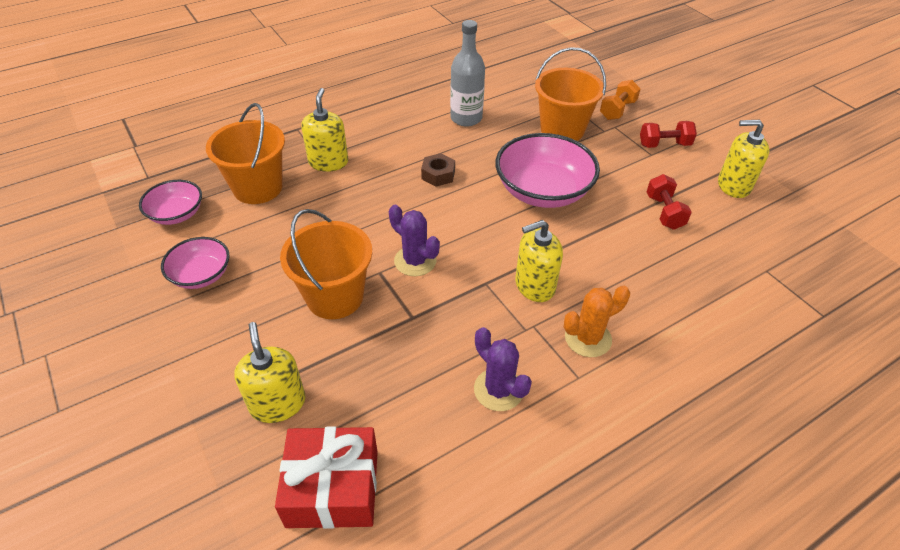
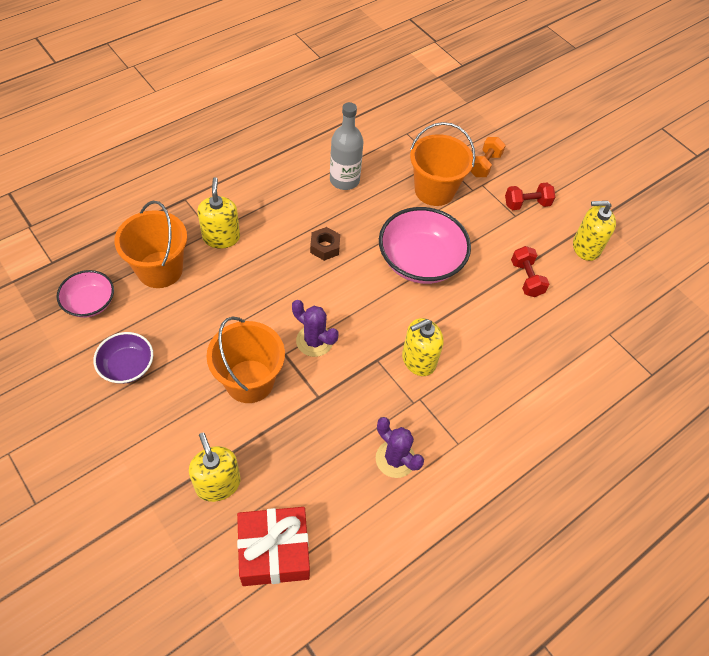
camera: 10 degrees left, 10 degrees up
(201, 275) = (127, 366): pink bowl -> purple bowl
(588, 338) = (464, 407): orange cactus -> none

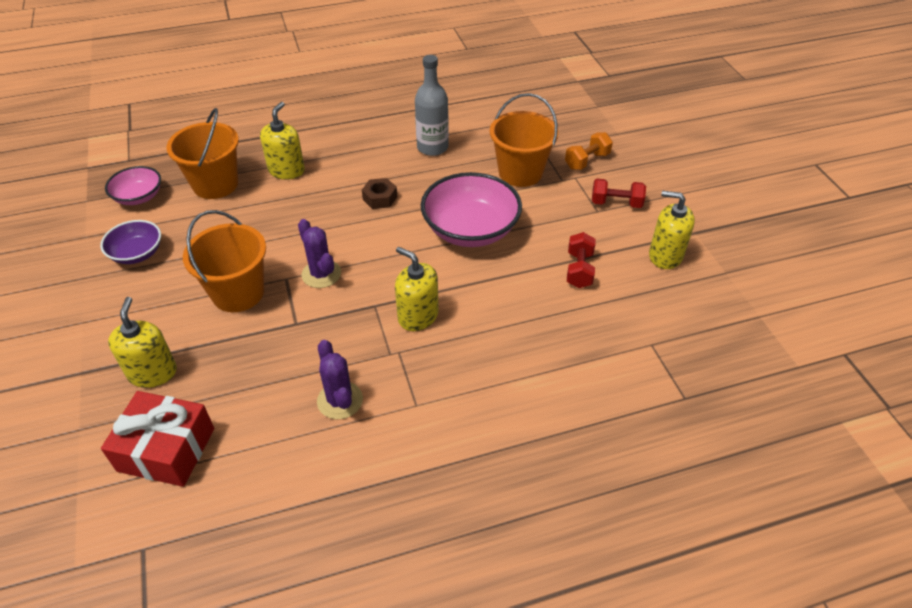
camera: 25 degrees right, 10 degrees down
(418, 360) = (418, 316): yellow soap dispenser -> yellow soap dispenser turned 45 degrees clockwise

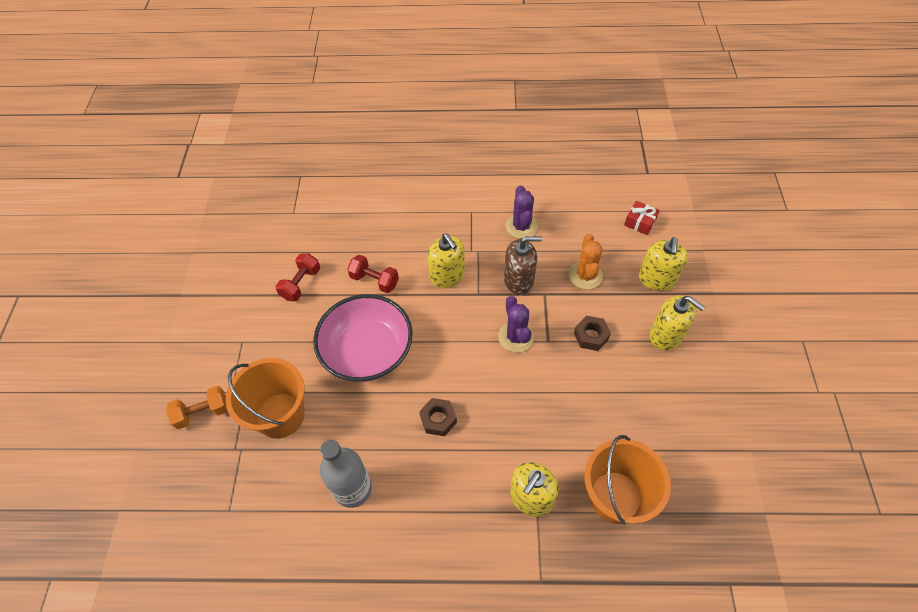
camera: 160 degrees left, 10 degrees up
(137, 253) = (690, 410): purple bowl -> none
(138, 197) = (703, 501): pink bowl -> none
(166, 449) = (640, 222): red gift -> red gift, size x0.51
(238, 293) = (591, 336): orange bucket -> brown nut
(246, 355) = (585, 275): none -> orange cactus
(329, 331) = (519, 280): none -> brown soap dispenser
(616, 203) = (218, 346): red dumbbell -> red dumbbell (374, 280)
(665, 256) = (224, 279): yellow soap dispenser -> yellow soap dispenser (666, 335)

